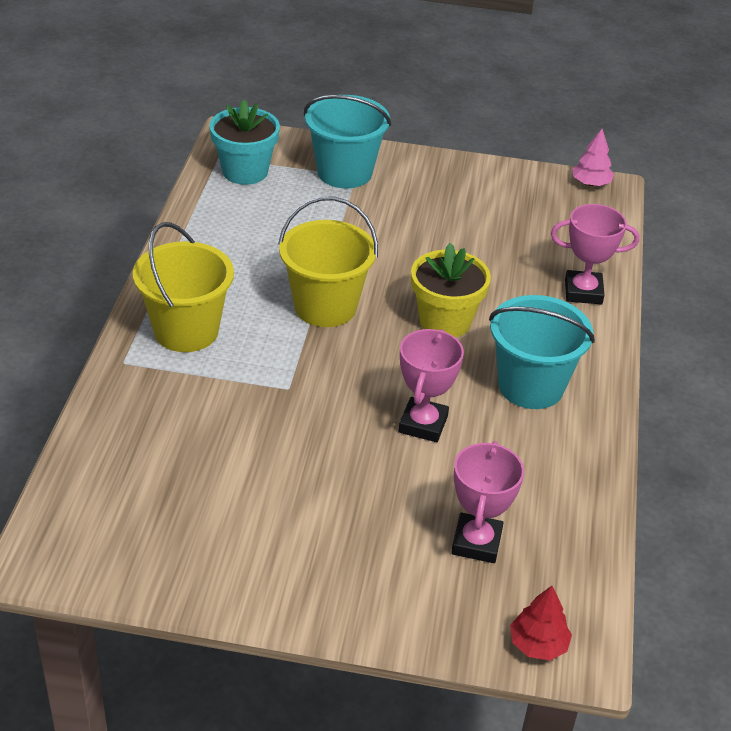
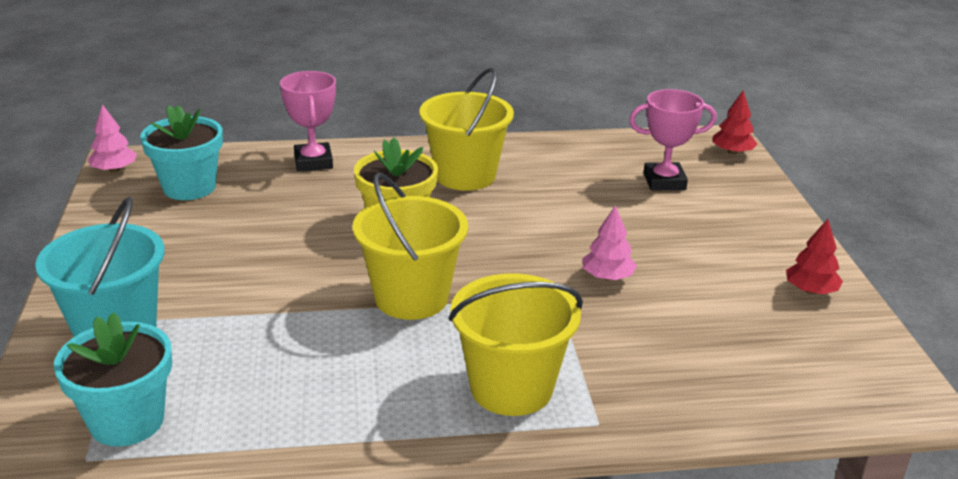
camera: 105 degrees left, 10 degrees down
(217, 570) = (810, 291): none -> red tree
(305, 429) = (607, 277): none -> pink tree
(423, 424) = (552, 218): pink trophy -> none
(530, 386) = (465, 175): turquoise bucket -> yellow bucket
(548, 218) = (189, 187): none -> turquoise flower pot

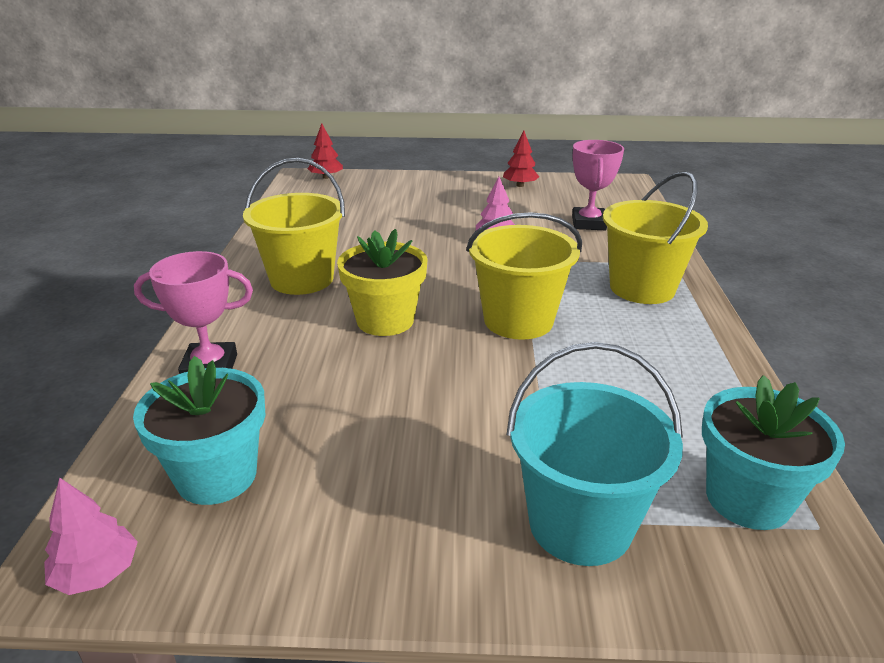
camera: 80 degrees left, 0 degrees up
(664, 181) = (359, 203): pink trophy -> pink trophy (588, 223)

